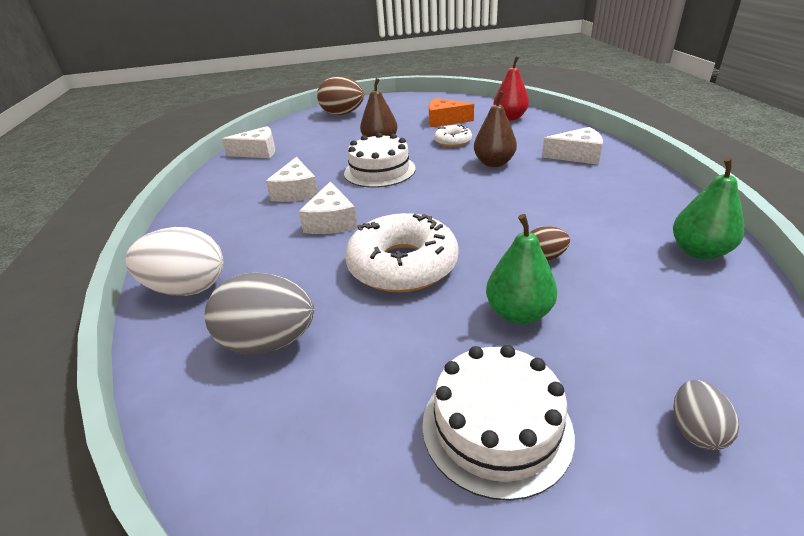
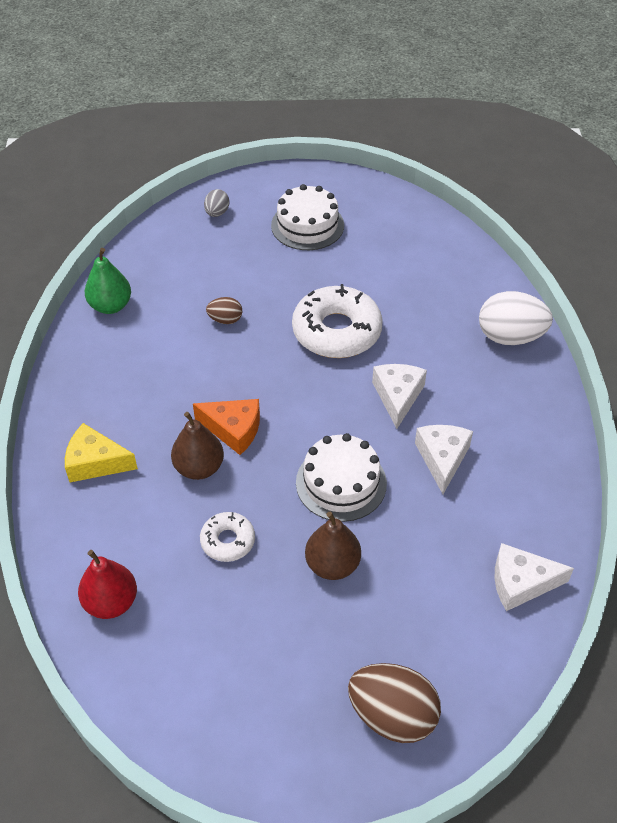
camera: 175 degrees left, 15 degrees up
(269, 342) = (433, 284): grey egg -> none
(445, 120) = (215, 622): orange cheese -> orange cheese (233, 429)
(518, 313) = (267, 279): green pear -> none
(577, 155) = (95, 462): white cheese -> yellow cheese

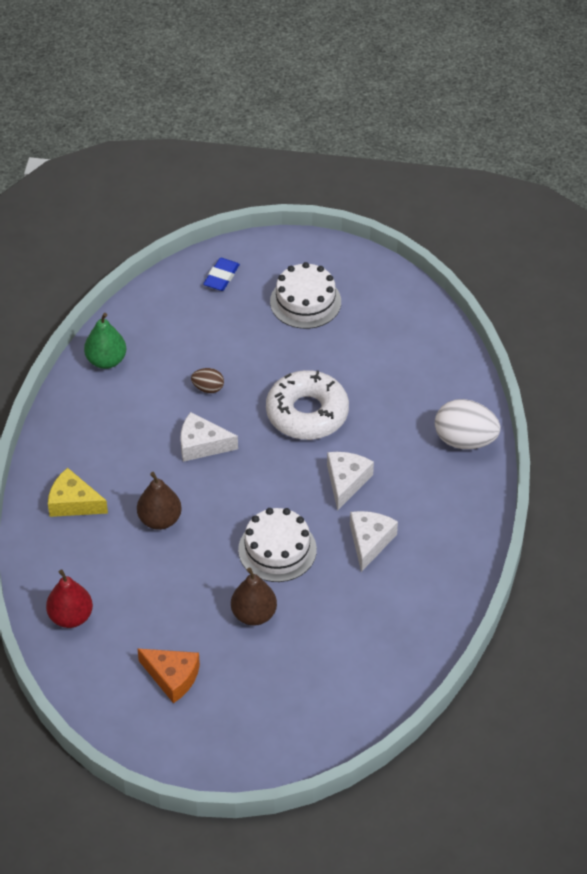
camera: 10 degrees right, 0 degrees up
(217, 213) = (221, 277): grey egg -> blue eraser
(228, 541) = (172, 583): white donut -> none
(233, 429) = (195, 491): orange cheese -> orange cheese (172, 677)
(392, 715) = (273, 731): brown egg -> none
(521, 583) = (404, 651): white cheese -> white cheese (202, 445)

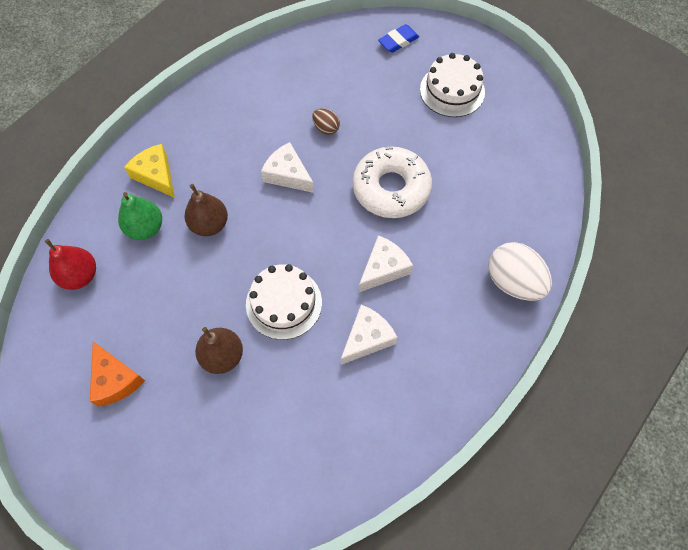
camera: 30 degrees right, 15 degrees up
(106, 360) = (265, 69): green pear -> green pear (145, 228)

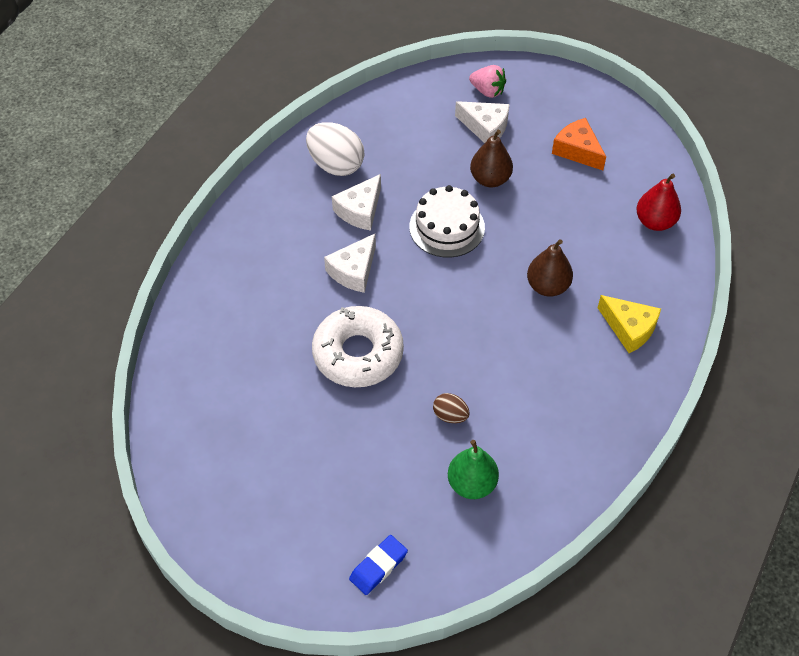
camera: 170 degrees right, 10 degrees down
(145, 228) = (613, 273): green pear -> green pear (472, 484)
(183, 494) = (487, 91): none -> pink strawberry
(288, 175) = (480, 351): white cheese -> white cheese (485, 127)
(452, 90) = (295, 495): white cake -> none
(513, 282) = (219, 277): white egg -> white egg (336, 165)

